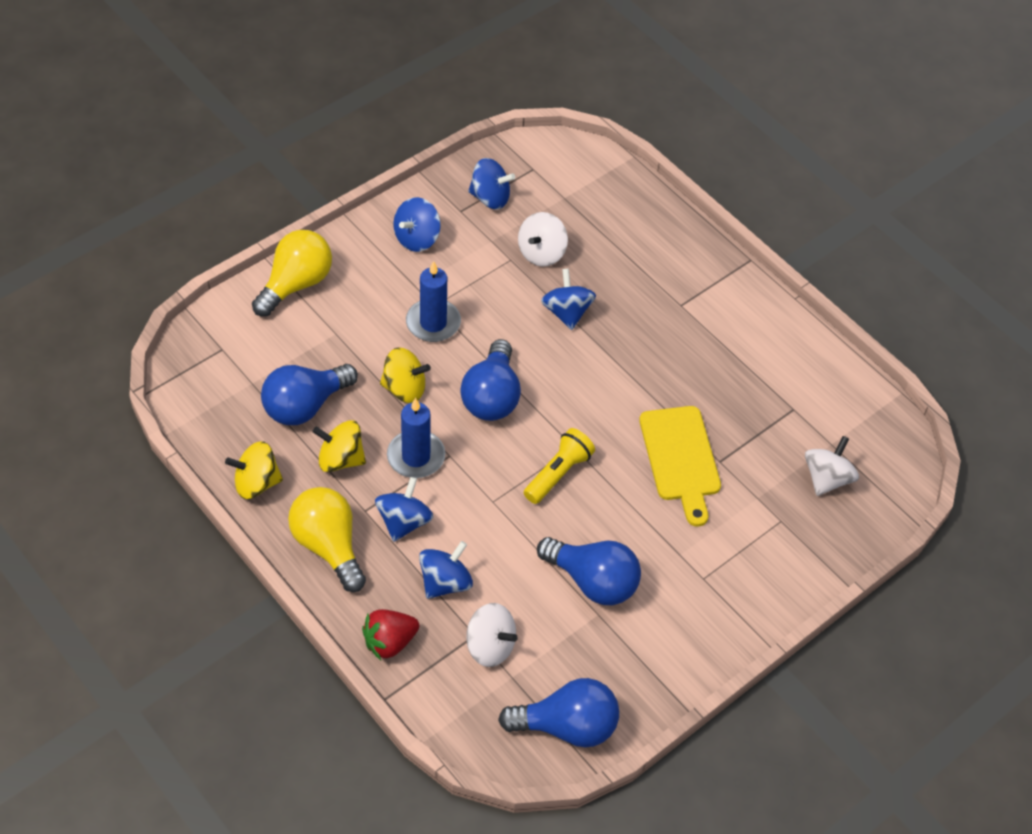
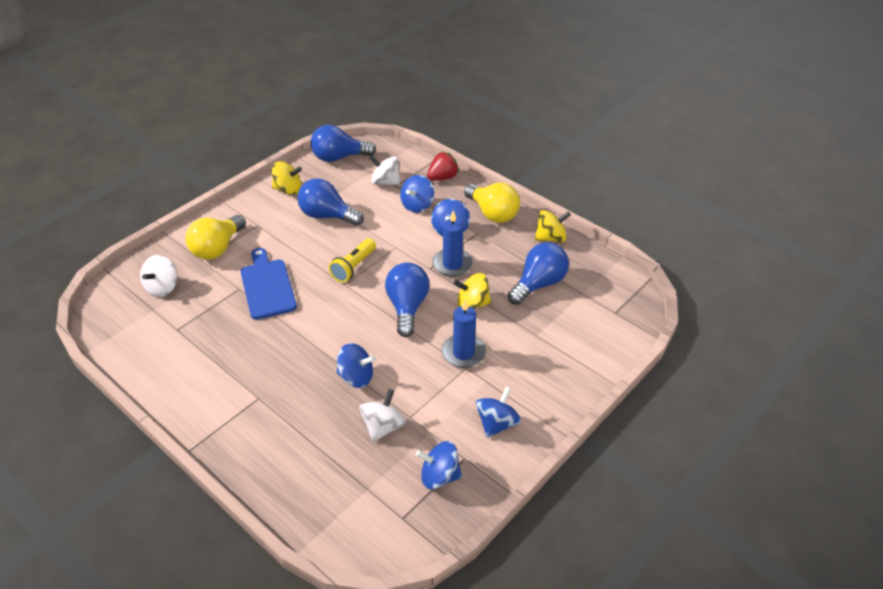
camera: 175 degrees right, 10 degrees down
(296, 284) = (583, 368): yellow light bulb -> yellow light bulb (217, 248)
(340, 459) = (502, 257): yellow spinning top -> yellow spinning top (288, 189)
(567, 312) = (356, 377): blue spinning top -> blue spinning top turned 60 degrees counterclockwise
(680, 459) = (267, 286): yellow cutting board -> blue cutting board

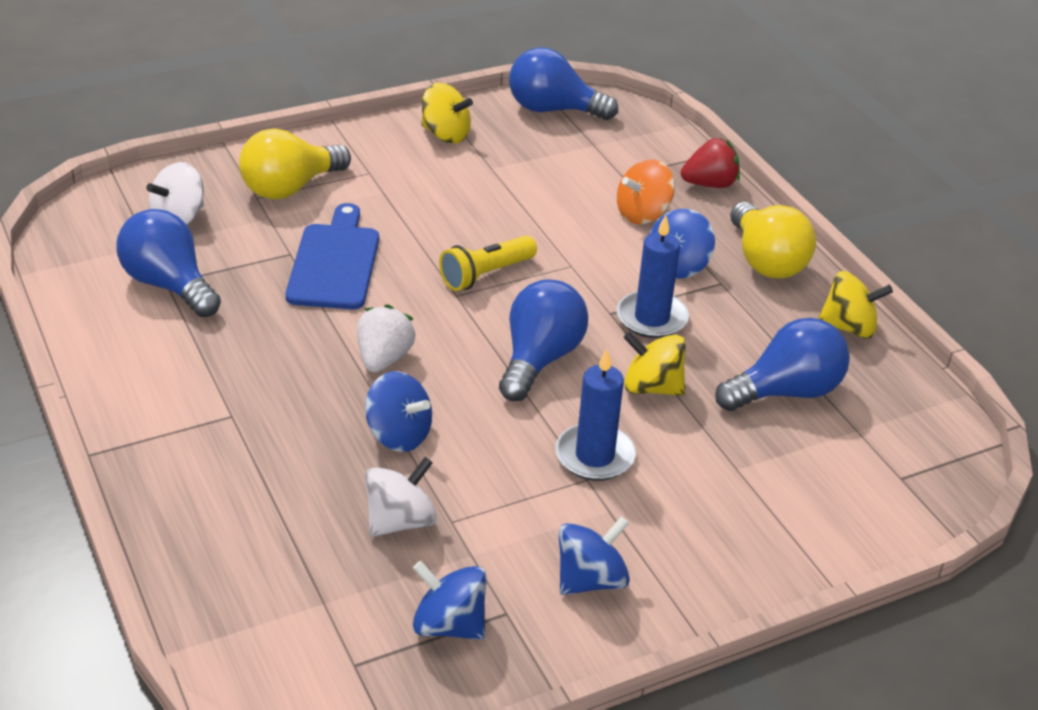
camera: 20 degrees right, 5 degrees down
(324, 335) = (384, 358): none -> white strawberry
(327, 216) = (486, 189): blue light bulb -> blue light bulb (169, 285)
(385, 182) = (609, 165): white spinning top -> none
(417, 205) = (642, 214): blue spinning top -> orange spinning top

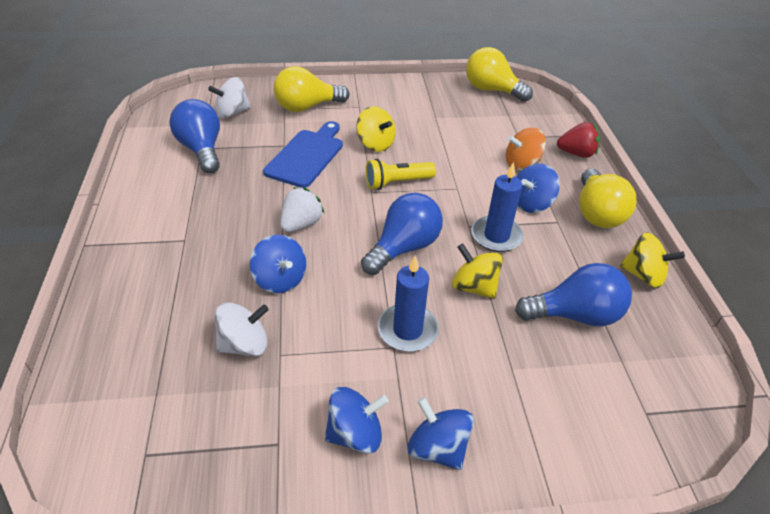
camera: 20 degrees right, 5 degrees up
(445, 135) = (417, 93): yellow spinning top -> yellow spinning top (375, 144)
(449, 625) = (230, 441): blue spinning top -> blue spinning top (437, 448)
(553, 110) = (492, 90): blue light bulb -> yellow light bulb

